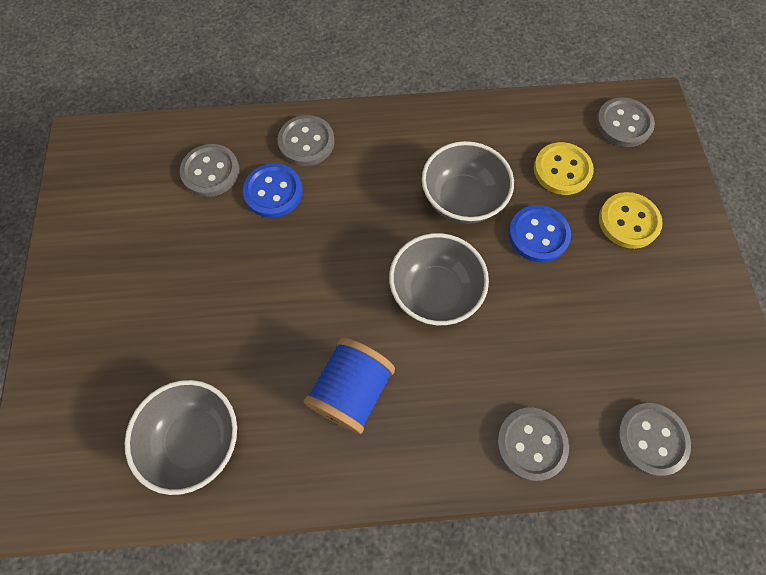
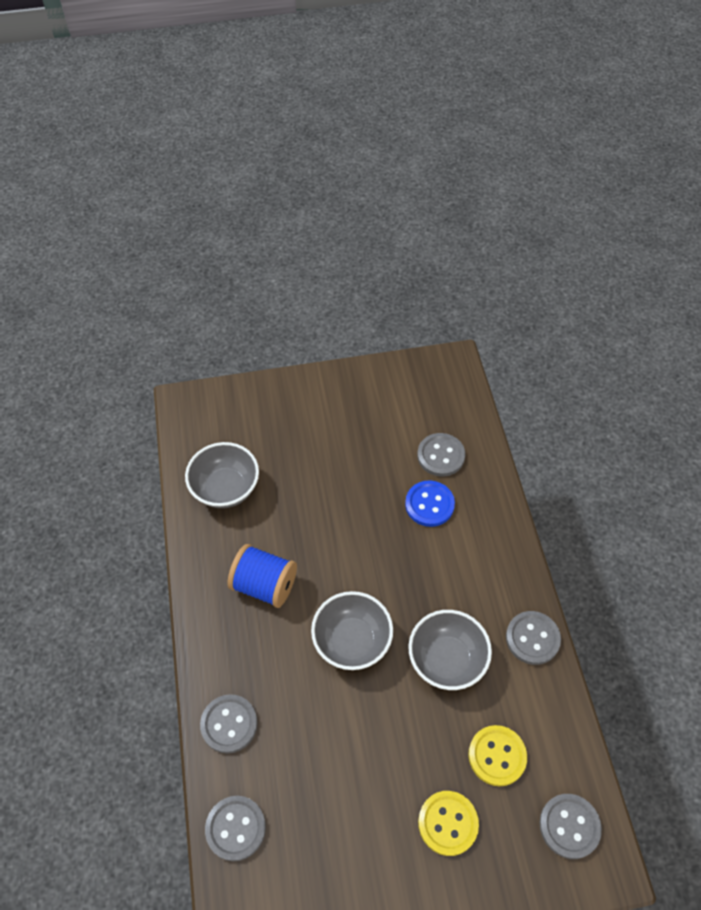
camera: 85 degrees right, 10 degrees down
(306, 142) = (484, 522): grey button -> grey button (532, 638)
(538, 235) = (420, 731): blue button -> none

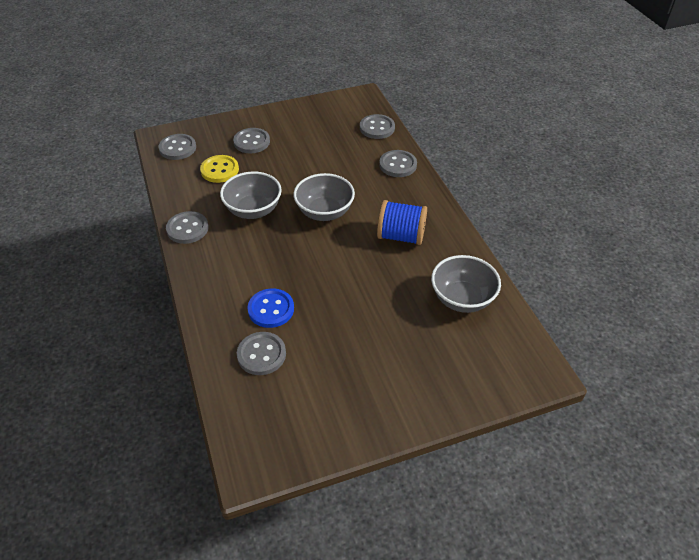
camera: 170 degrees right, 10 degrees down
(448, 823) = (252, 142): yellow button -> grey button

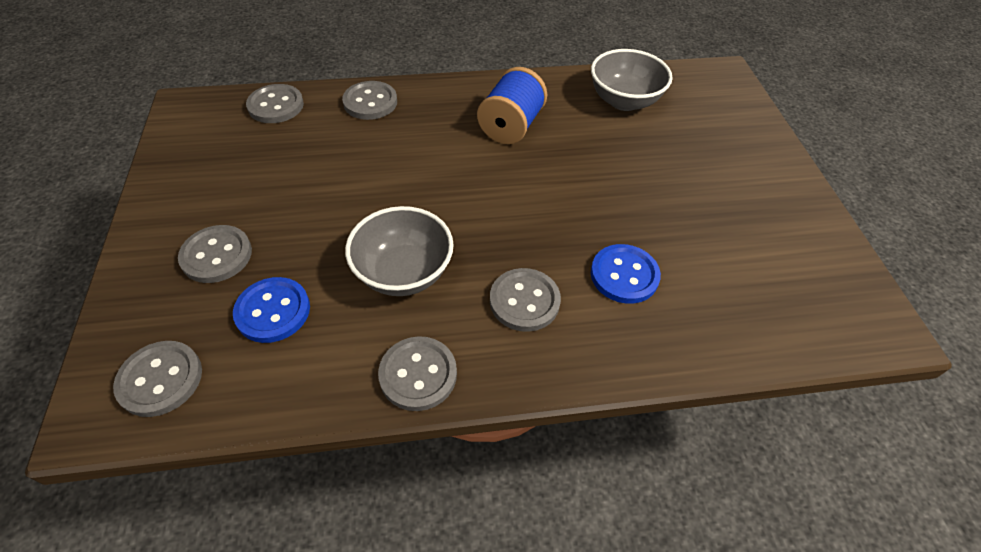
camera: 80 degrees left, 5 degrees up
(220, 170) = (273, 311): yellow button -> blue button
(261, 354) = (706, 295): grey button -> grey button (524, 301)
(324, 212) = (440, 189): grey bowl -> none

